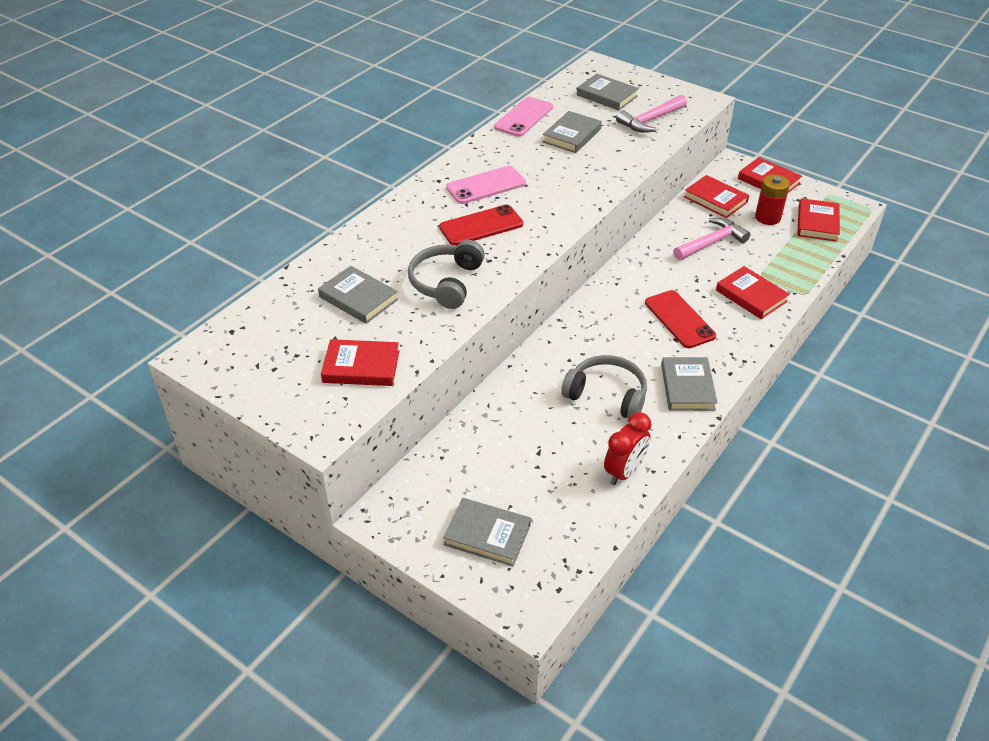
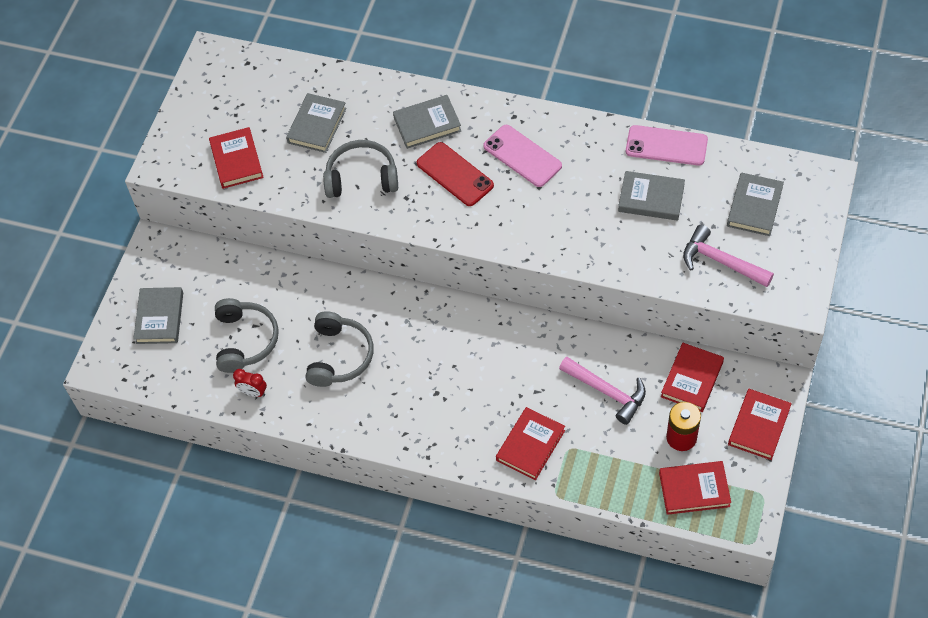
camera: 75 degrees right, 15 degrees up
(554, 464) = (245, 340): none -> grey headphones
(624, 472) = (253, 392): red clock -> red clock, size x0.64
(679, 319) = (466, 389): red phone -> none
(687, 387) = (373, 417): grey book -> grey book (427, 124)

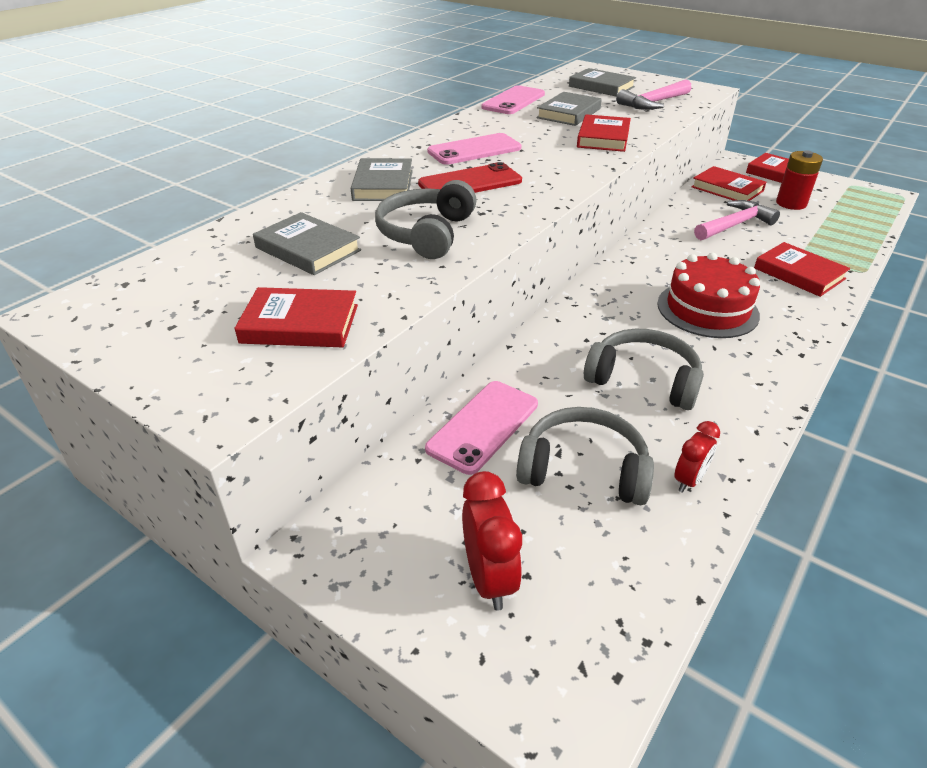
camera: 75 degrees left, 20 degrees down
(159, 318) = (489, 578): grey book -> red clock
(264, 282) = (483, 426): none -> pink phone
(444, 384) = (707, 309): none -> red cake
(694, 489) = (849, 208): red book -> red book (603, 138)

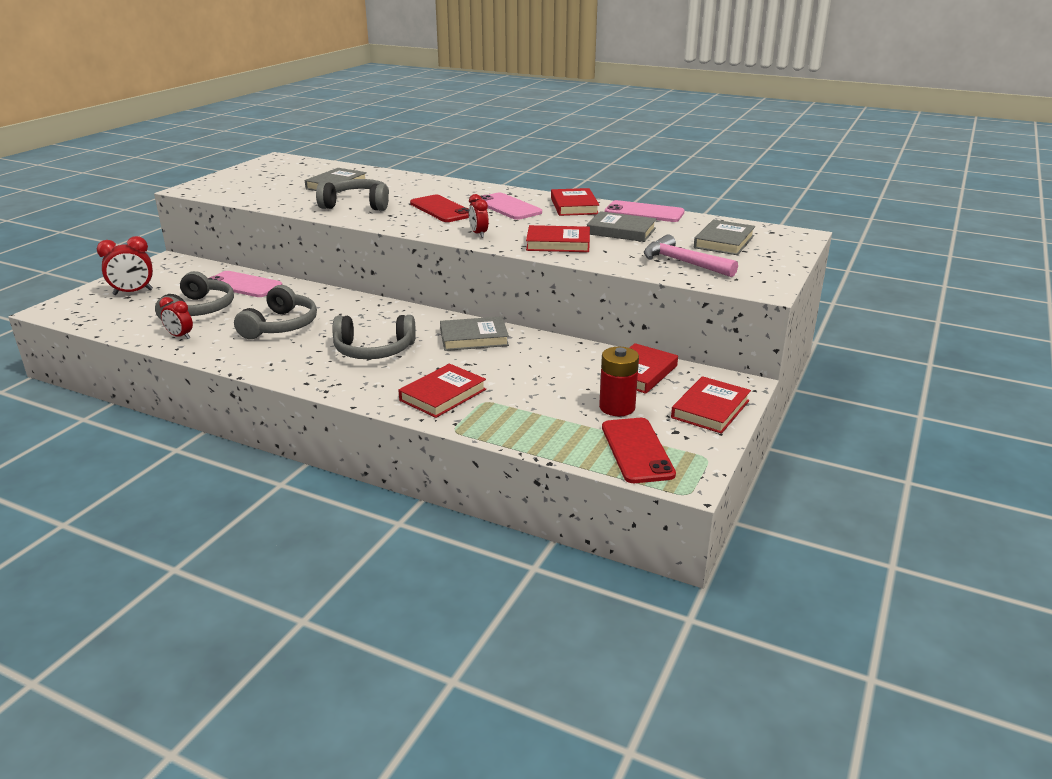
camera: 80 degrees right, 10 degrees down
(300, 324) = (256, 192): red book -> red book (574, 206)
(383, 185) = (431, 191): grey book -> grey book (474, 338)
(569, 168) = (478, 234): none -> red clock
(707, 309) = (374, 350): red cake -> grey headphones
(734, 225) = (543, 371): pink hammer -> none
(855, 204) = (636, 450): none -> red phone

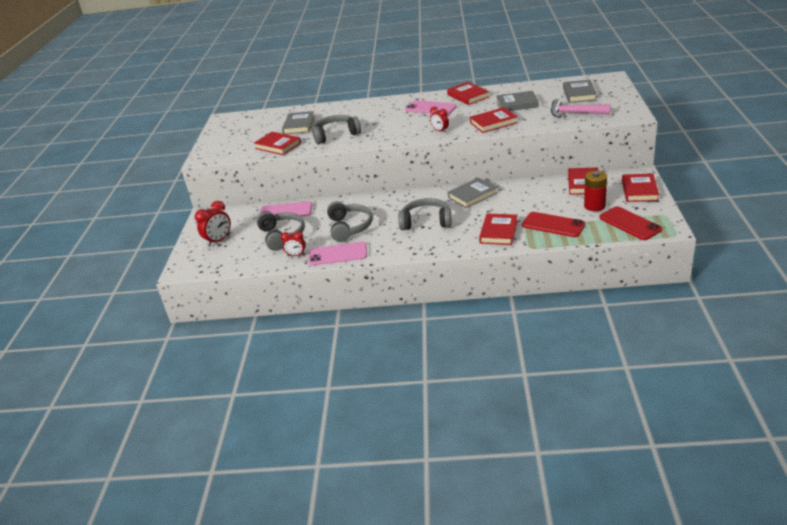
camera: 20 degrees left, 5 degrees up
(280, 198) = (278, 146): none -> red book
(374, 350) = (426, 222): grey headphones -> grey headphones turned 150 degrees counterclockwise
(441, 209) = (393, 122): red phone -> red phone (553, 225)
(644, 212) = (512, 88): pink phone -> pink phone (338, 254)

